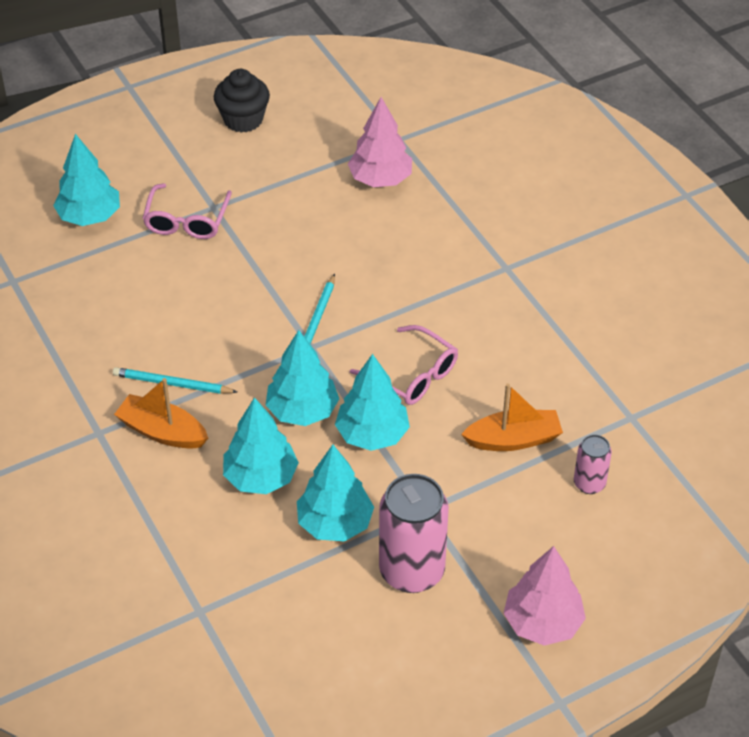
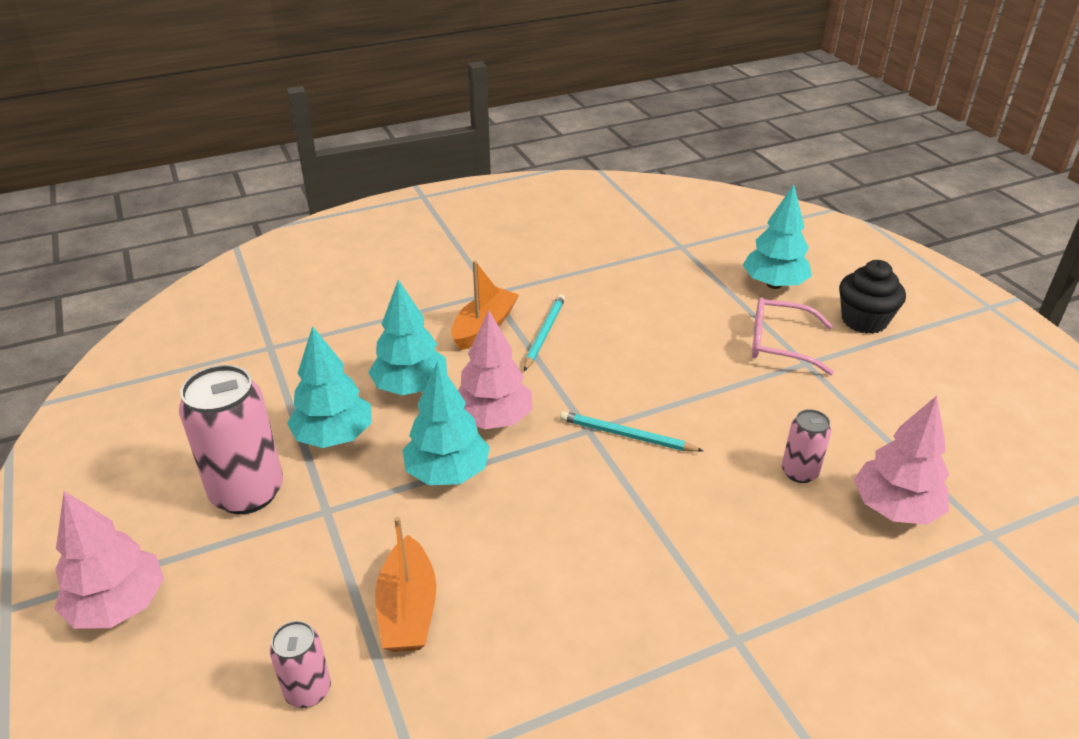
camera: 95 degrees right, 10 degrees down
(243, 119) = (968, 388): black cupcake -> black cupcake (864, 321)
(302, 411) = (493, 419): turquoise tree -> pink tree
(349, 224) = (799, 472): none -> pink can
(412, 375) = (535, 514): pink glasses -> none

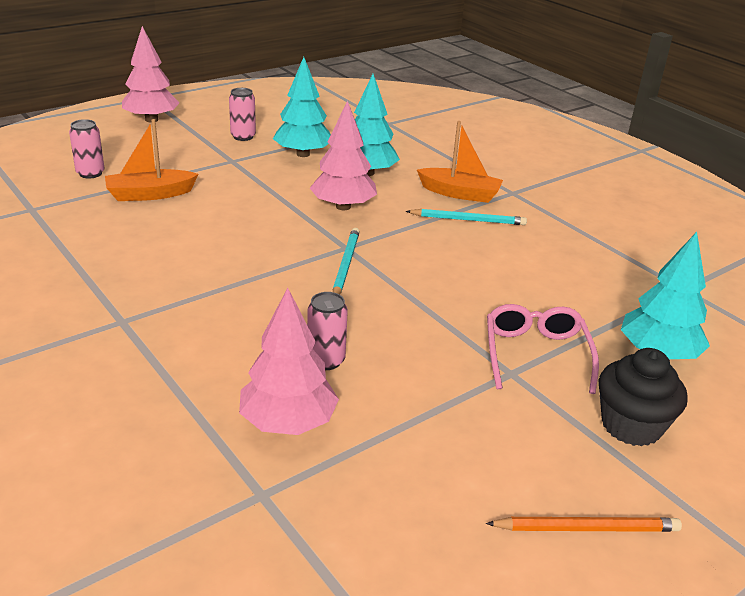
camera: 75 degrees right, 5 degrees down
(247, 492) = (243, 137): pink can -> pink can, size x0.52
(447, 472) = (278, 195): turquoise tree -> none
(976, 368) = (586, 528): none -> orange pencil

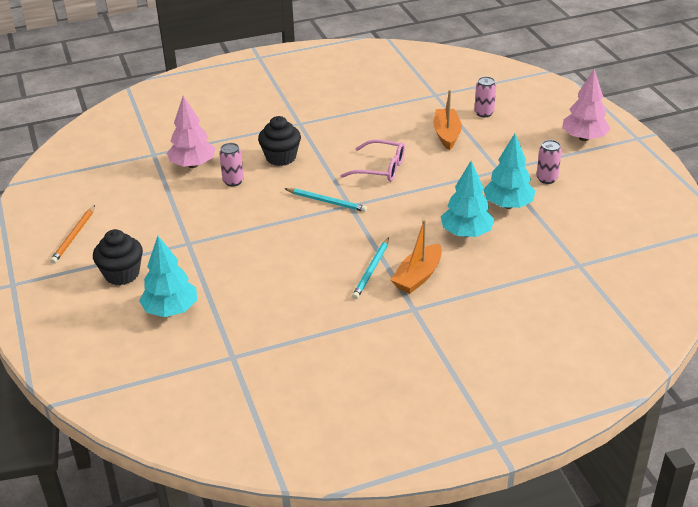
camera: 110 degrees right, 5 degrees up
(239, 323) = (281, 157): none -> black cupcake
(343, 206) = (409, 212): pink tree -> none
(536, 355) = (198, 257): pink glasses -> pink glasses (380, 168)

